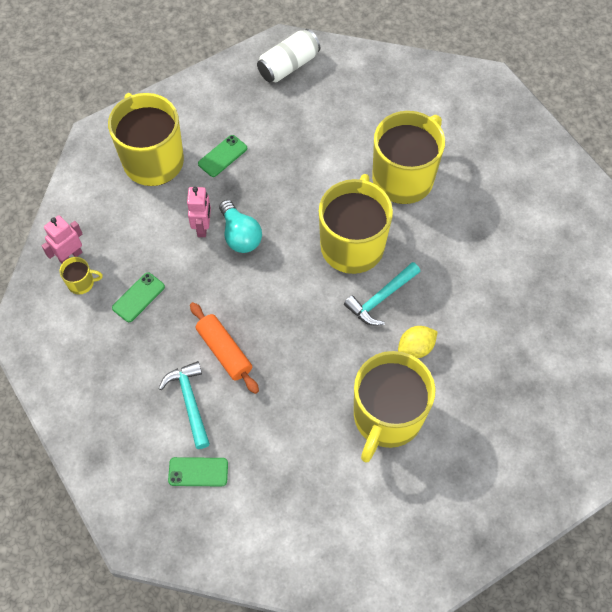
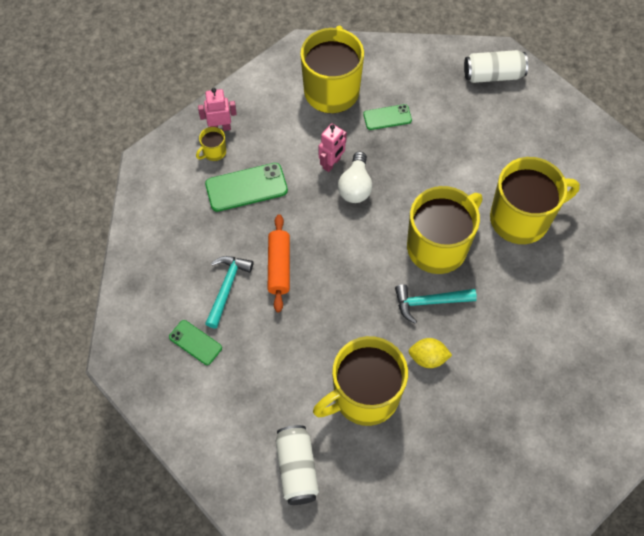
camera: 35 degrees right, 0 degrees up
(81, 283) = (214, 152): yellow mug -> yellow mug turned 105 degrees clockwise
(138, 297) = (246, 187): green phone -> green phone, size x1.63
(240, 235) = (355, 186): turquoise light bulb -> white light bulb
(376, 522) = (297, 469): none -> white can

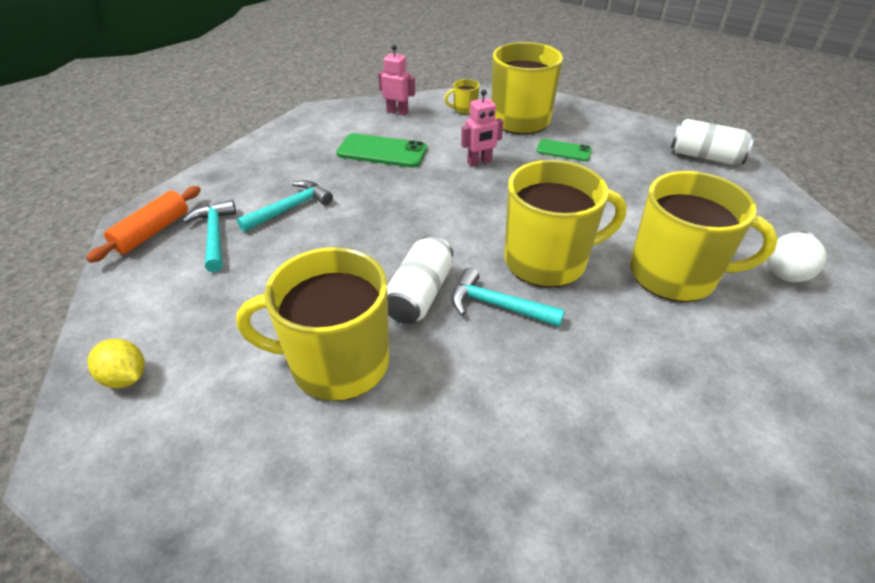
camera: 30 degrees right, 20 degrees down
(195, 342) = (215, 236): green phone -> turquoise hammer
(214, 152) = (377, 123): yellow mug -> yellow mug (464, 109)
(279, 266) = (356, 212): orange rolling pin -> orange rolling pin (152, 232)
(297, 469) = (182, 400): white can -> white can (419, 294)
(355, 186) = (490, 184): white light bulb -> white light bulb (788, 268)
(428, 358) = (451, 360): yellow lemon -> yellow lemon (126, 377)

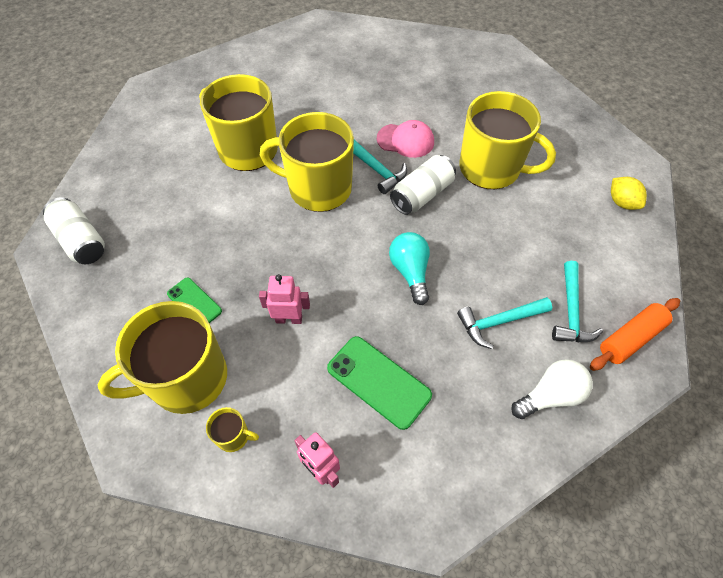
camera: 155 degrees left, 15 degrees up
(393, 219) = (410, 272): none -> turquoise light bulb
(485, 362) = (405, 140): none -> pink cap
(788, 268) = (173, 128): white light bulb -> white light bulb (550, 395)

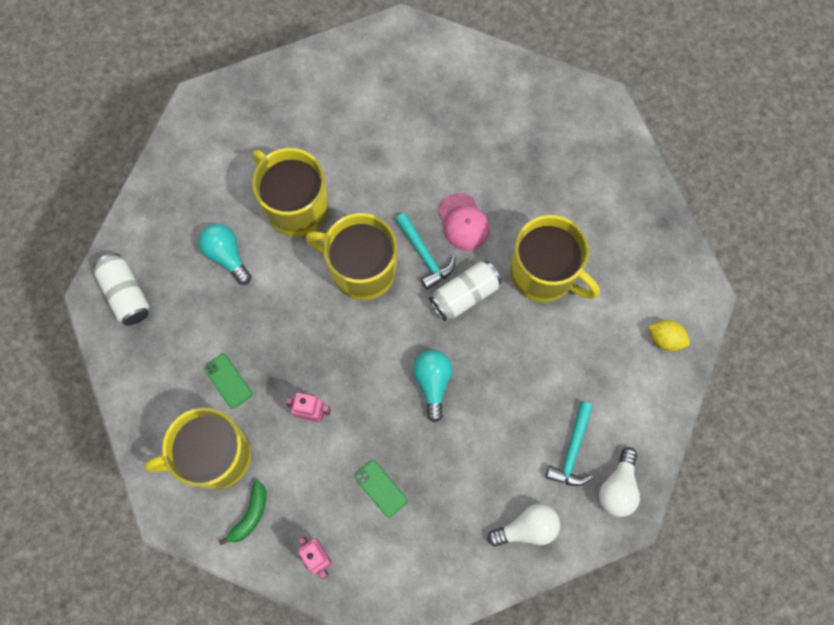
camera: 10 degrees right, 15 degrees up
(184, 195) = (227, 256): none -> turquoise light bulb
(233, 436) = (250, 515): yellow mug -> green banana
(378, 382) = (380, 488): green phone -> green phone, size x0.61
(405, 140) = (463, 222): pink cap -> pink cap turned 45 degrees clockwise
(499, 322) = (502, 450): turquoise hammer -> none
(622, 202) = (665, 339): yellow lemon -> yellow lemon turned 45 degrees counterclockwise
(630, 338) = (617, 487): orange rolling pin -> white light bulb

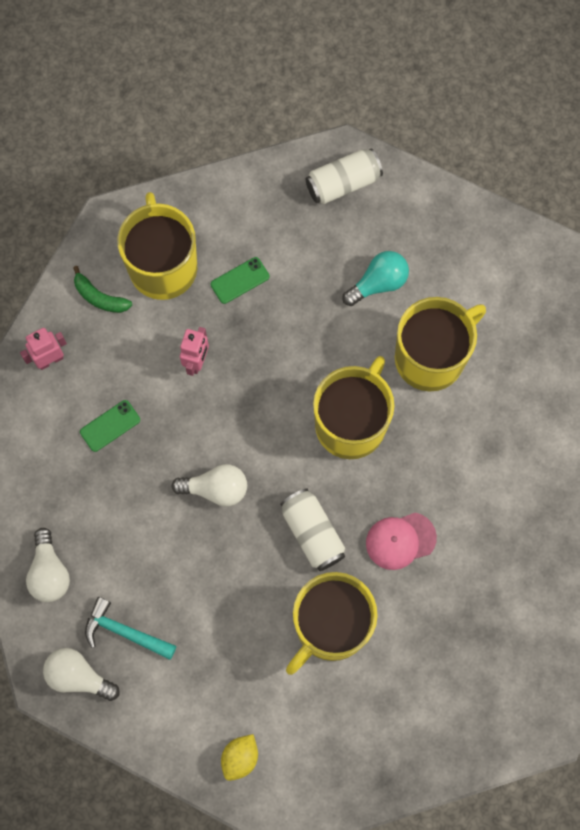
camera: 95 degrees right, 0 degrees up
(424, 255) = (363, 493): turquoise hammer -> none
(433, 383) = (216, 489): turquoise light bulb -> white light bulb

